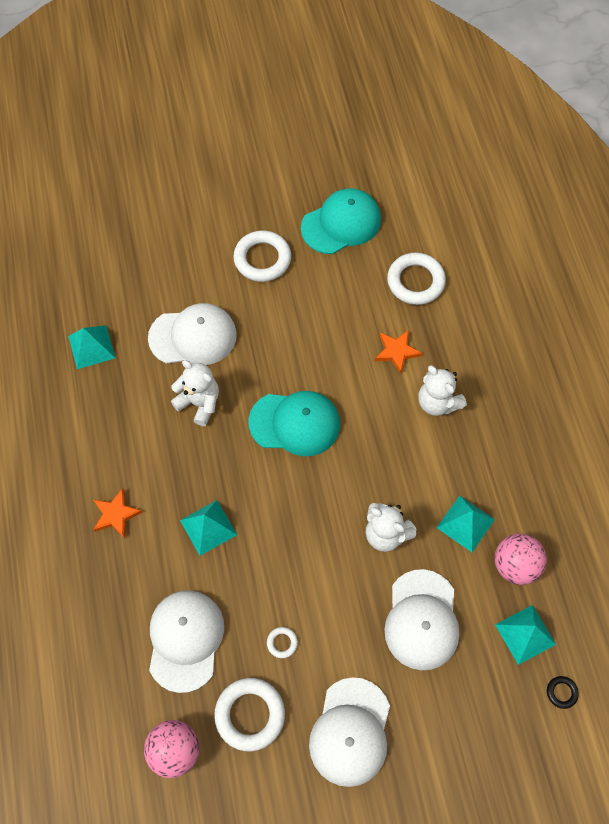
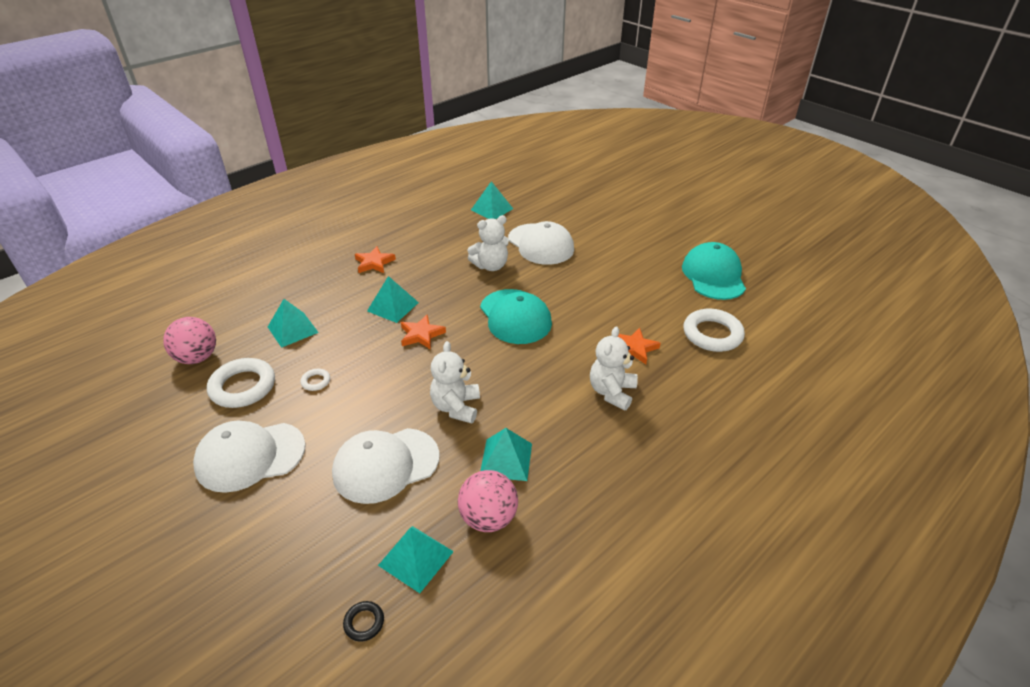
camera: 60 degrees right, 25 degrees down
(185, 640) = (292, 329): white cap -> turquoise pyramid
(199, 403) = (491, 266): white teddy bear -> white teddy bear turned 60 degrees clockwise
(262, 259) = (636, 250): white ring -> none
(270, 519) = (421, 335): none -> orange star
(341, 223) = (713, 275): turquoise cap -> turquoise cap turned 120 degrees counterclockwise

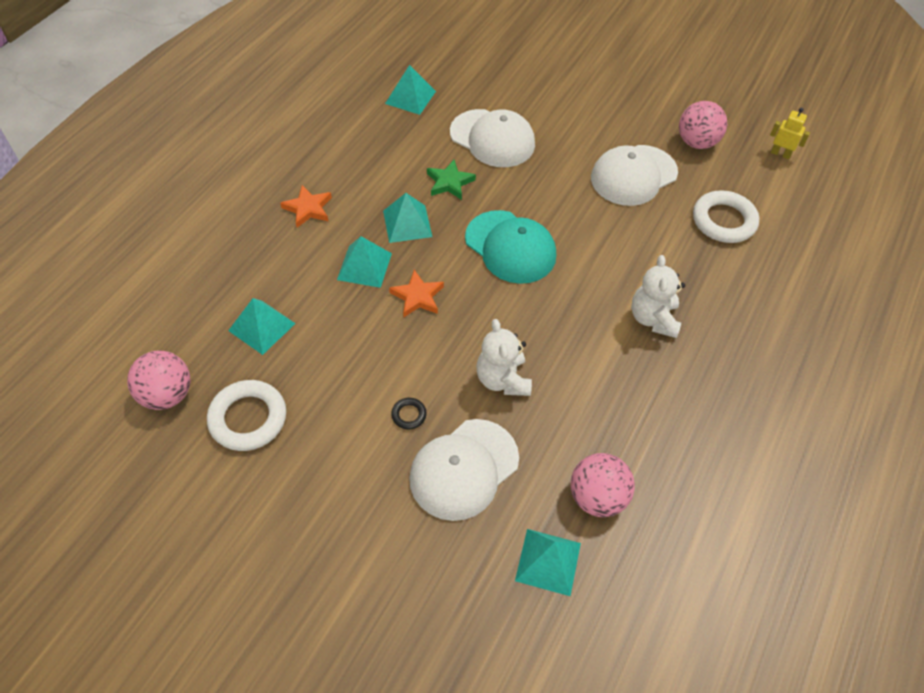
camera: 20 degrees left, 15 degrees up
(250, 456) = (310, 502): white cap -> white cap (633, 175)
(316, 381) = (330, 389): white ring -> none
(364, 622) = (533, 642): black ring -> black ring (409, 415)
(491, 266) = (449, 182): white teddy bear -> green star
(506, 459) = (583, 427): turquoise pyramid -> turquoise pyramid (407, 223)
(634, 348) = (653, 258): orange star -> none
(713, 275) = (696, 142): turquoise cap -> pink ball
(788, 296) = (780, 154): none -> yellow robot

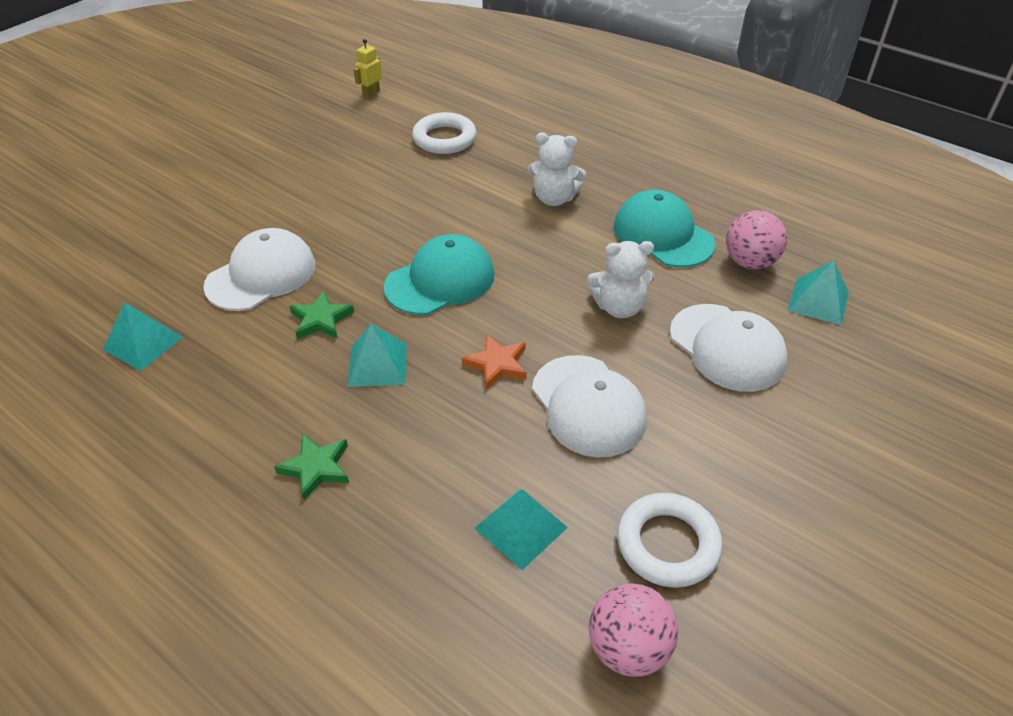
camera: 80 degrees left, 10 degrees down
(308, 209) = (316, 468): orange star -> green star
(364, 266) = (438, 411): turquoise pyramid -> none
(409, 415) = (662, 385): black ring -> none
(621, 415) = (663, 235): none -> turquoise cap
(633, 175) = (365, 181): white cap -> white cap (588, 406)
(696, 142) = (335, 135): pink ball -> none

